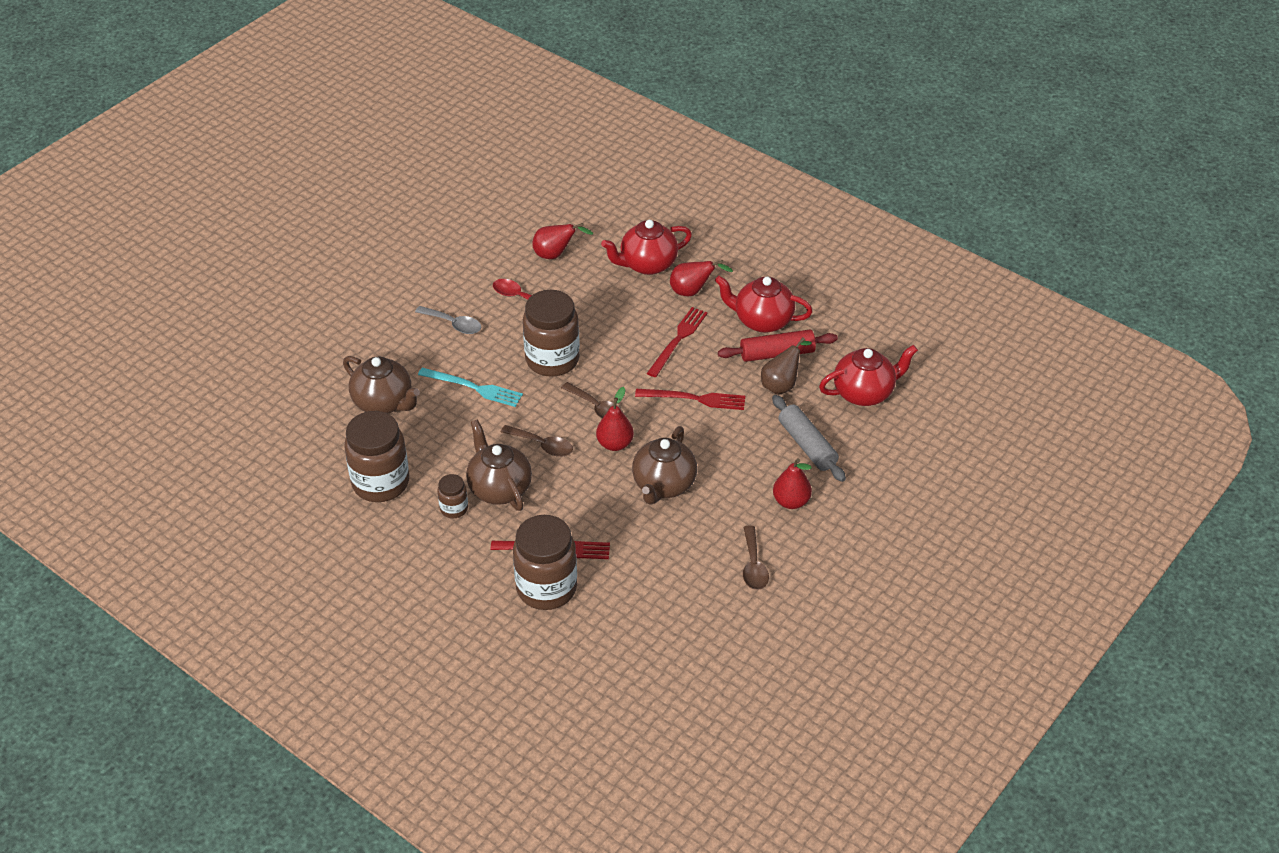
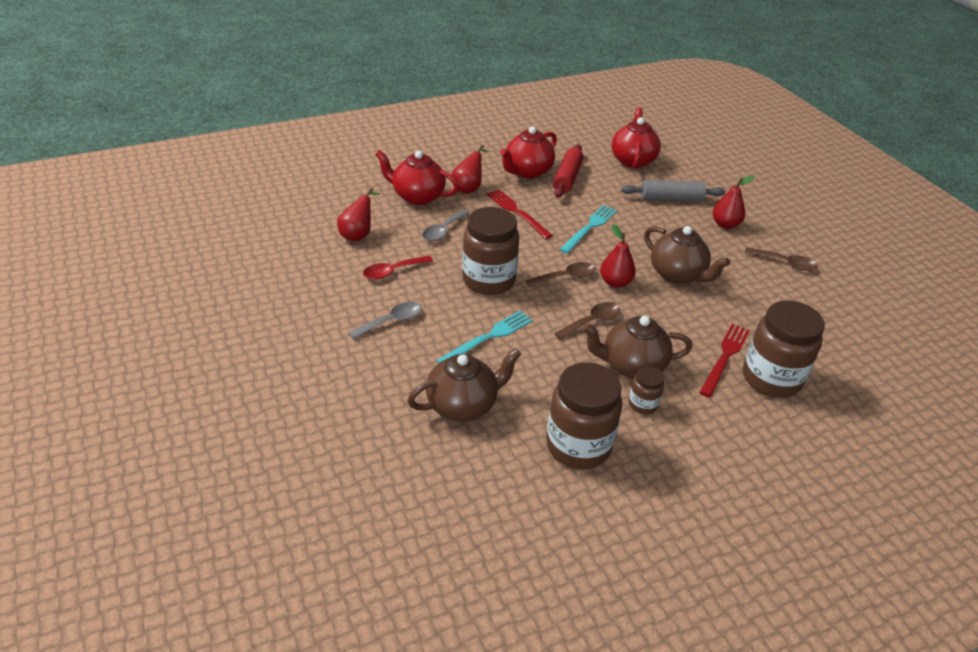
camera: 65 degrees left, 5 degrees down
(605, 303) = (443, 231): none -> grey spoon
(647, 264) = (417, 196): red teapot -> red teapot turned 105 degrees clockwise
(694, 399) = (589, 228): red fork -> turquoise fork
(781, 385) = (601, 187): brown pear -> none

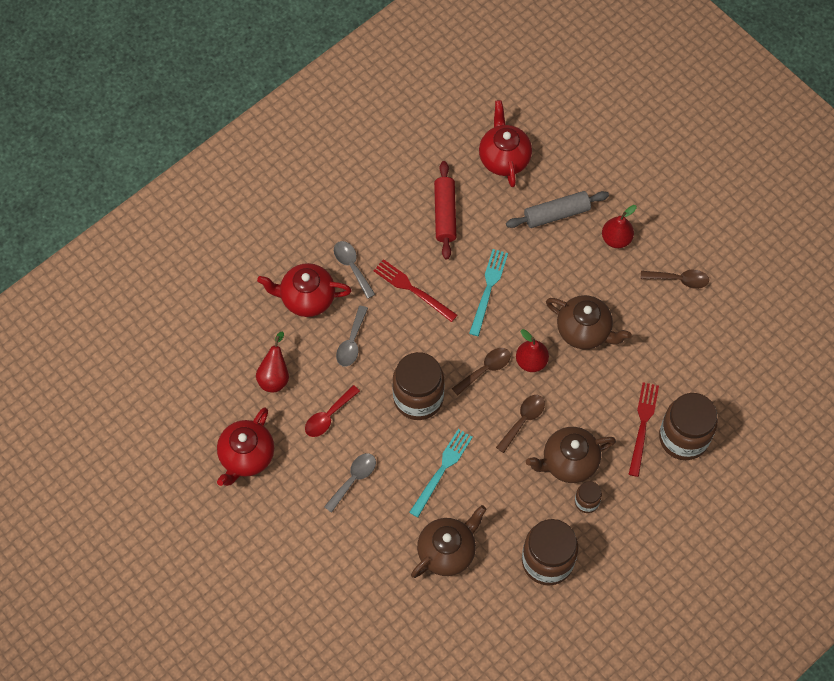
camera: 15 degrees left, 25 degrees up
(468, 188) = (352, 266): red pear -> grey spoon
(527, 172) = (401, 217): red teapot -> red teapot (246, 456)

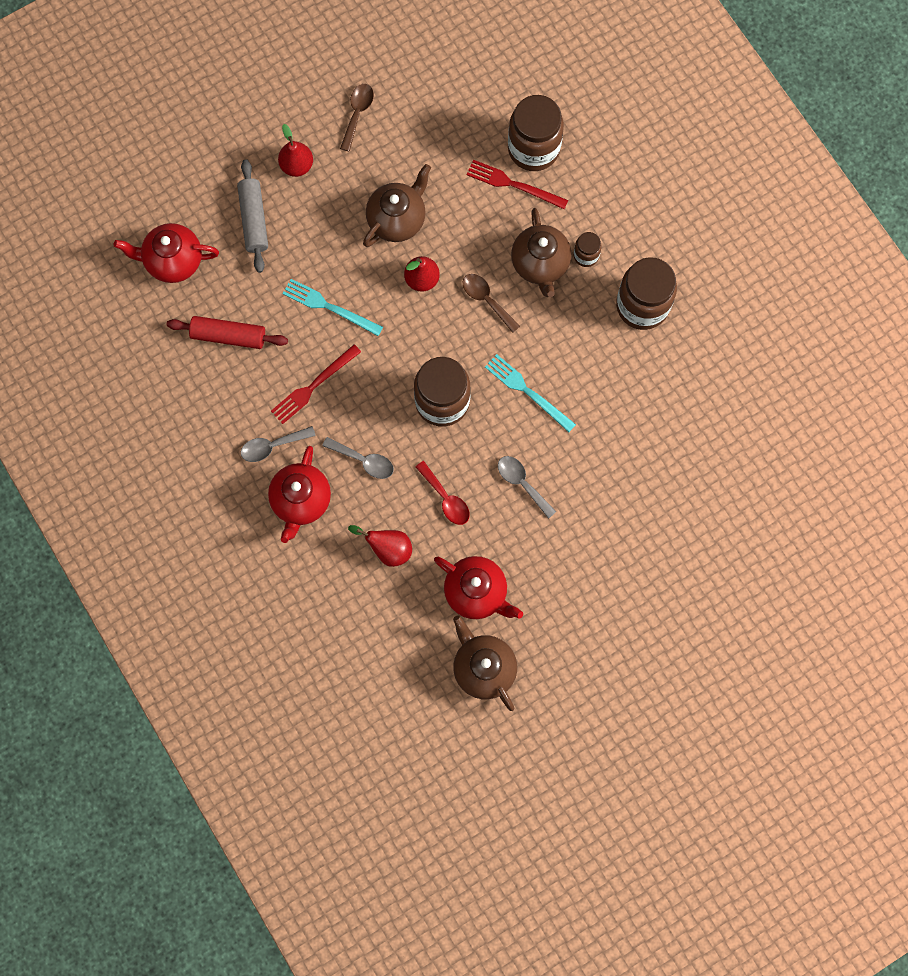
camera: 80 degrees left, 10 degrees up
(447, 551) = (616, 401): brown teapot -> brown teapot (483, 668)
(485, 369) = (422, 327): brown spoon -> none

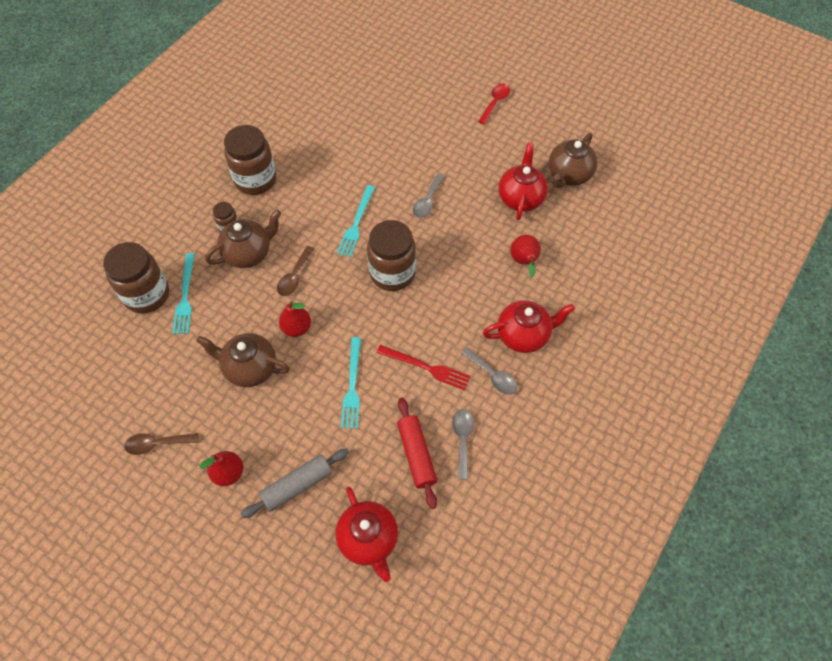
camera: 115 degrees left, 15 degrees down
(364, 461) = (467, 305): grey spoon -> grey spoon (462, 439)
(446, 499) = (465, 241): red spoon -> red spoon (495, 102)
(513, 184) = (185, 296): red fork -> turquoise fork

